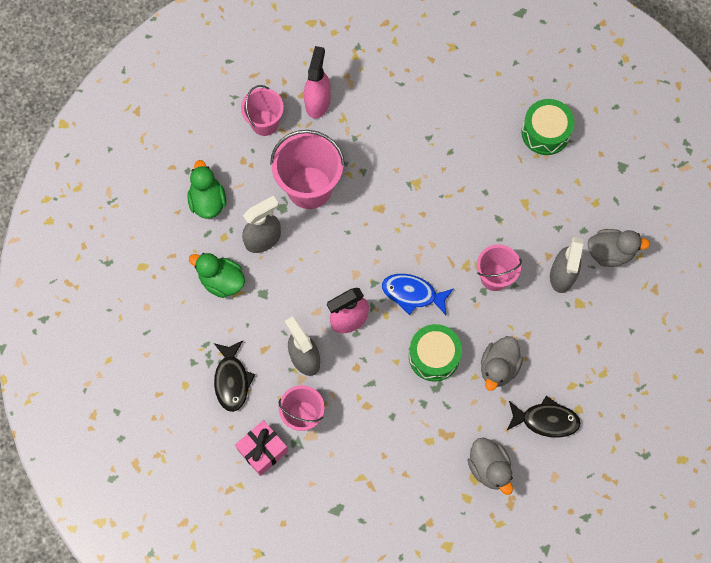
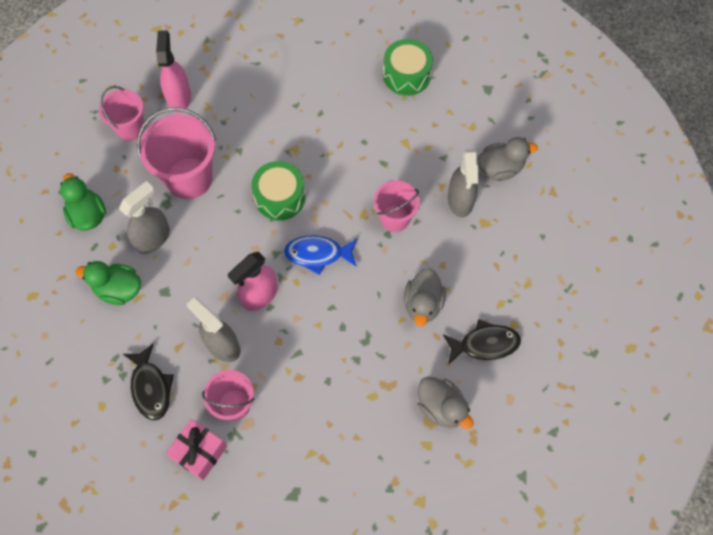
camera: 15 degrees left, 5 degrees down
(434, 356) = (355, 309): green drum -> green drum (280, 197)

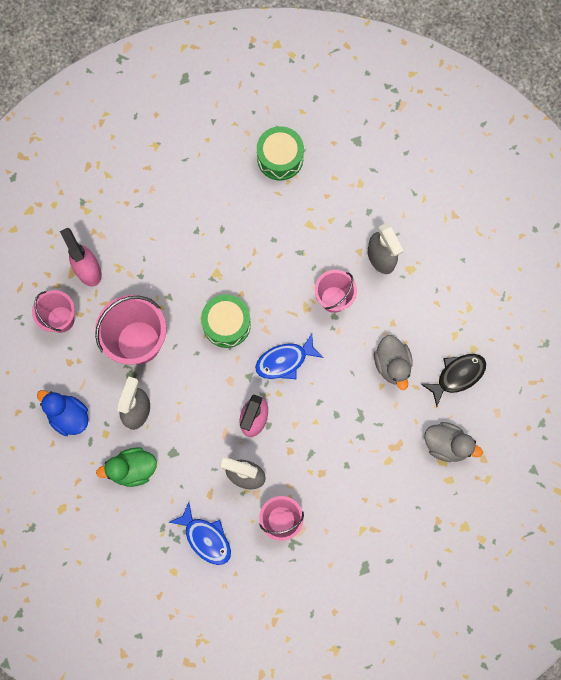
camera: 25 degrees left, 10 degrees up
(88, 215) = (68, 416): green duck -> blue duck
(151, 387) = (205, 538): black fish -> blue fish
(199, 452) = (273, 571): pink gift -> none
(500, 168) = (401, 213): grey duck -> none

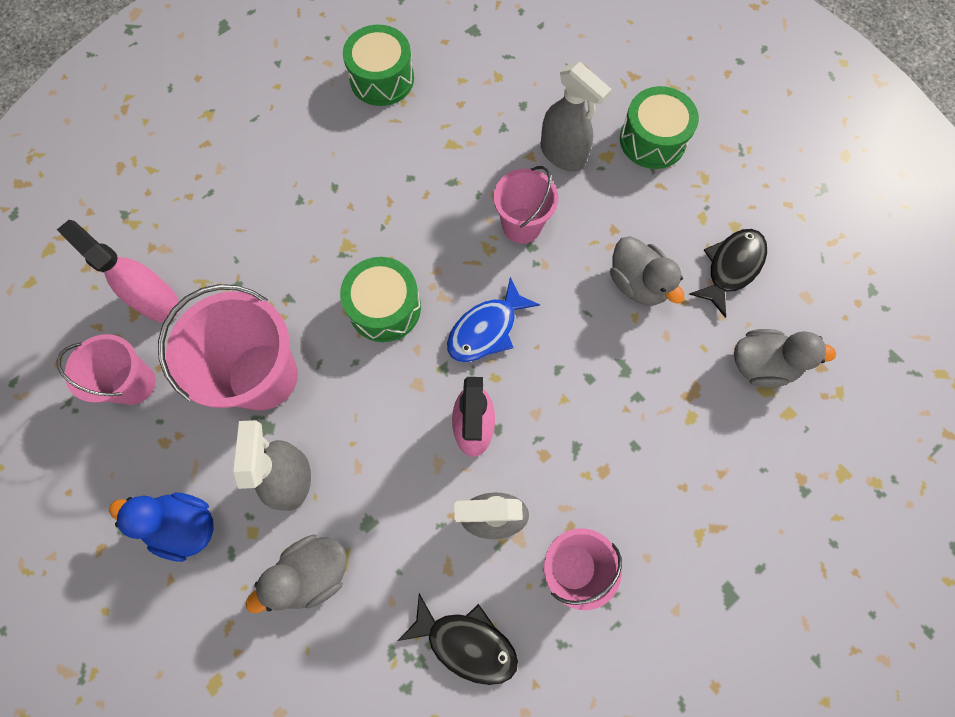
camera: 20 degrees left, 5 degrees down
(133, 469) = (312, 573): green duck -> grey duck
(205, 538) = (466, 642): blue fish -> black fish
(446, 268) = (652, 140): none -> green drum

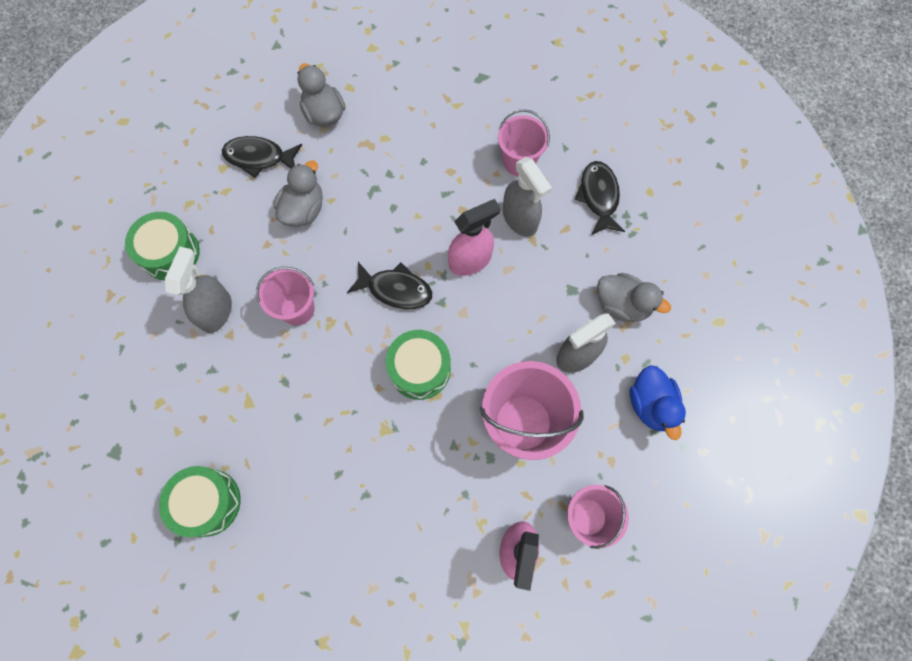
camera: 120 degrees left, 0 degrees up
(486, 329) = (395, 289): blue fish -> black fish

